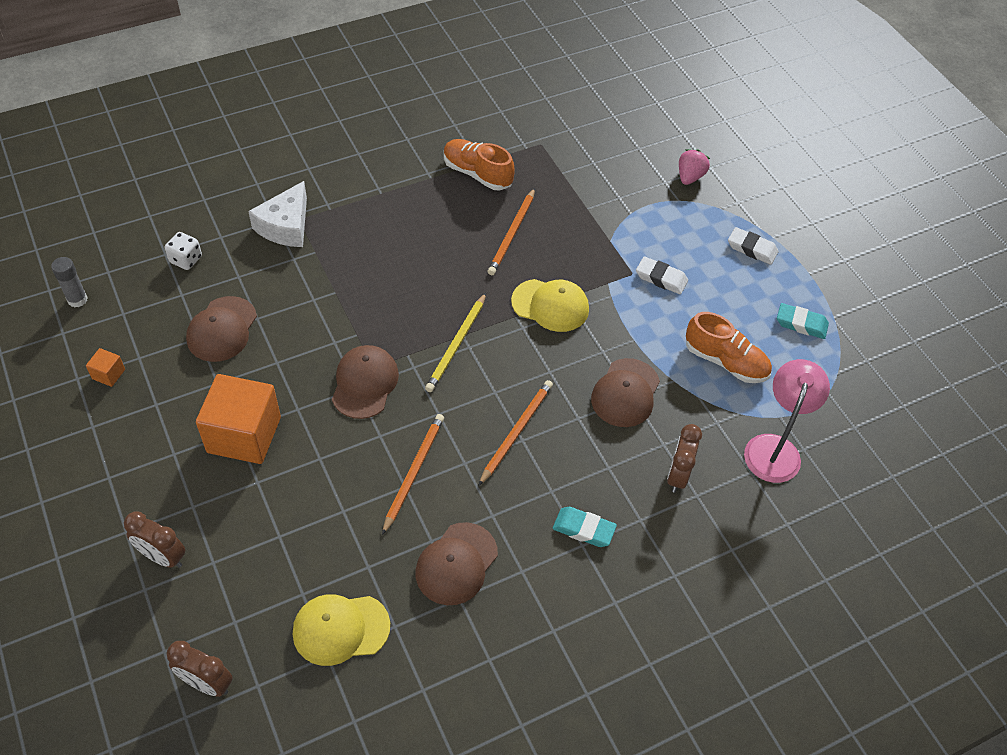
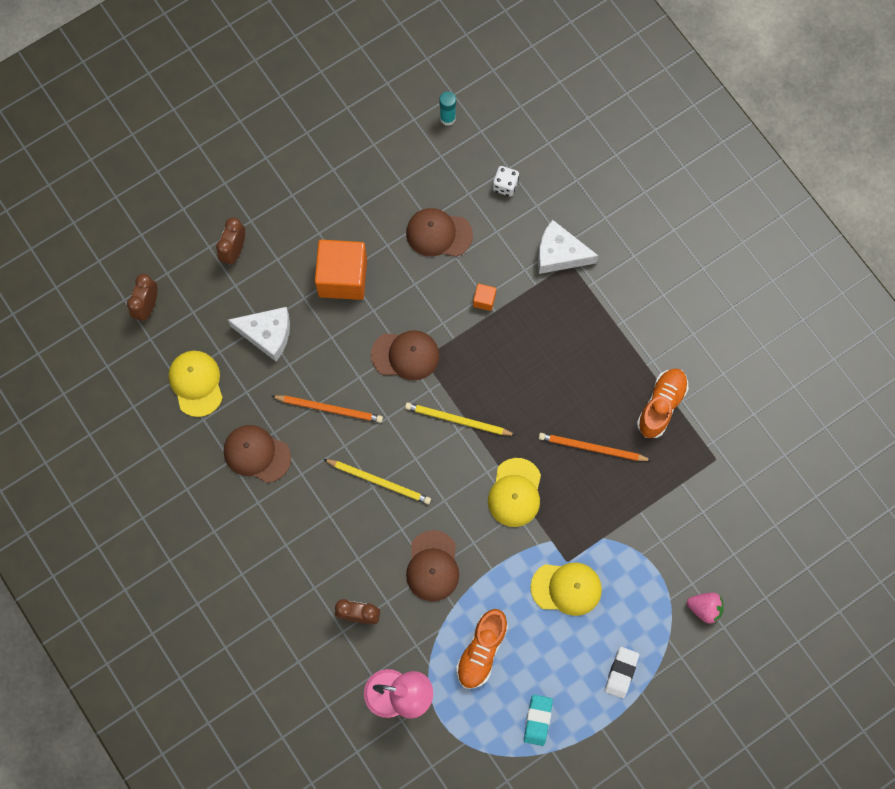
camera: 85 degrees right, 20 degrees up
(77, 299) = (447, 118): grey glue stick -> turquoise glue stick
(108, 374) = (381, 165): orange cube -> orange cube (484, 300)
(295, 530) = (267, 334): none -> white cheese
(516, 432) = (379, 481): orange pencil -> yellow pencil
(583, 529) = (299, 544): turquoise eraser -> none
(625, 393) = (432, 566): brown cap -> brown cap turned 105 degrees counterclockwise
(661, 278) = (566, 588): white eraser -> yellow cap

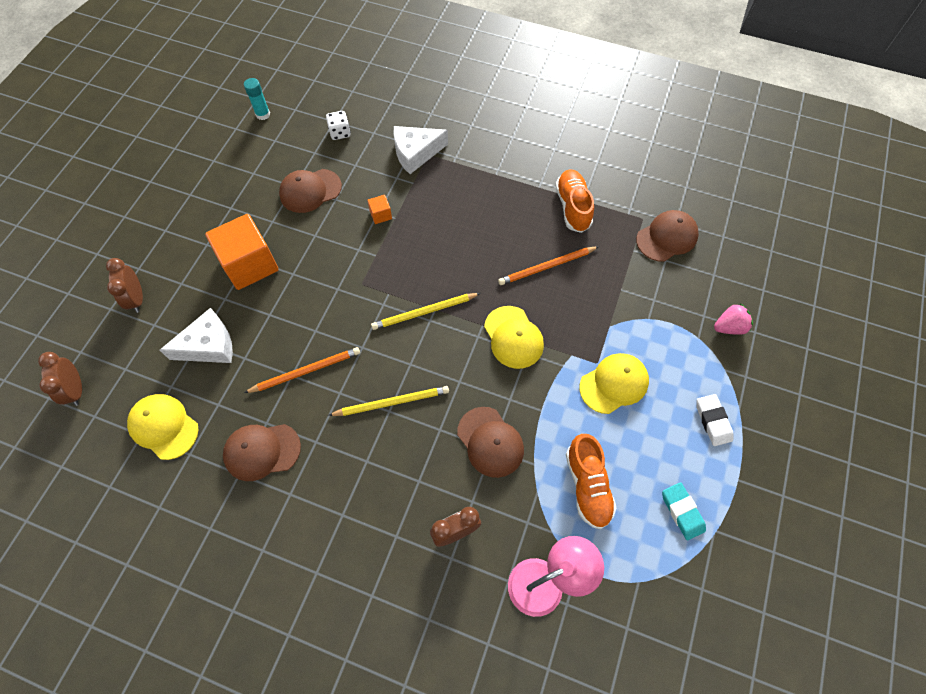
camera: 35 degrees left, 10 degrees down
(405, 355) = (344, 290): brown cap -> brown cap (667, 237)

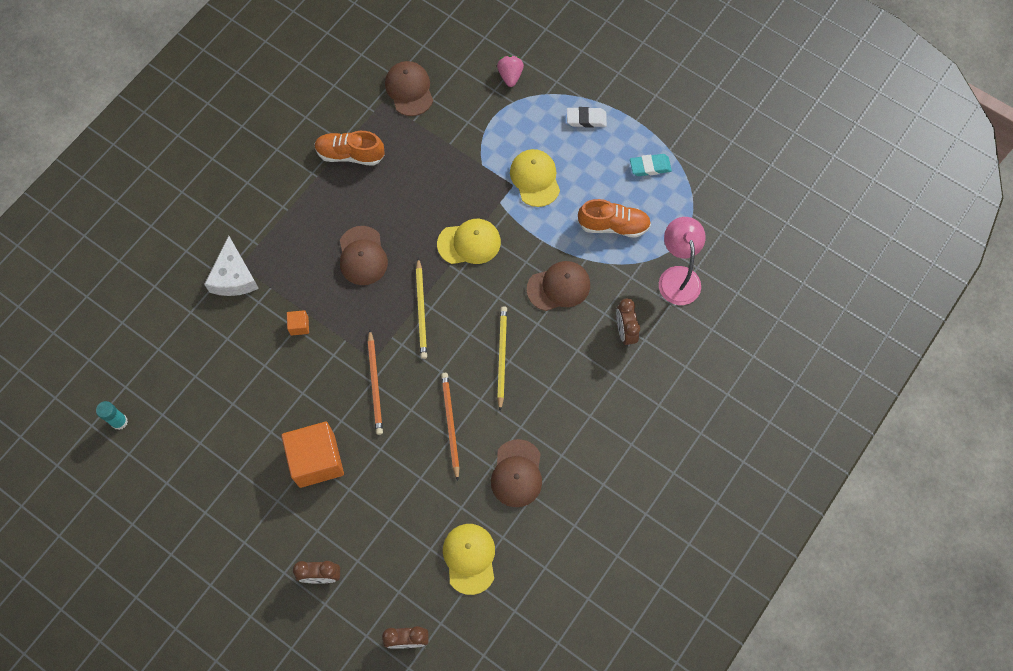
camera: 75 degrees left, 5 degrees up
(164, 426) = (469, 558): yellow cap -> yellow cap turned 120 degrees clockwise
(209, 346) = (397, 509): white cheese -> none
(310, 191) = (245, 388): brown cap -> brown cap (362, 256)
(340, 133) = (177, 345): white dice -> none
(546, 267) = (407, 196): orange pencil -> orange pencil (375, 384)

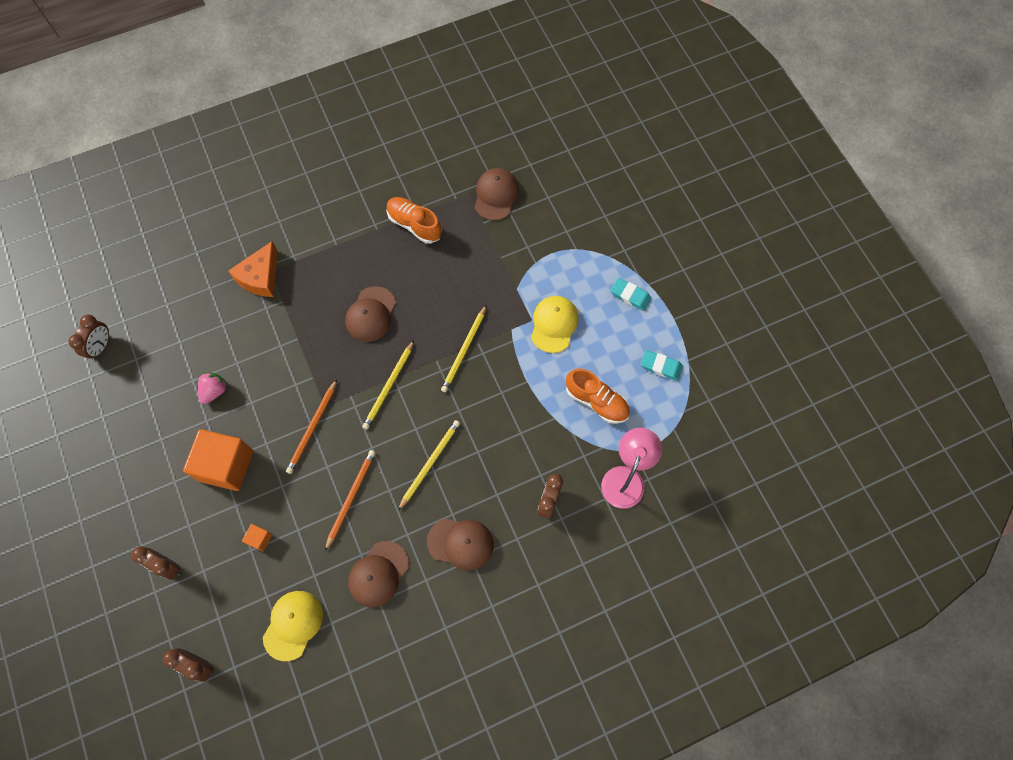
camera: 30 degrees right, 0 degrees up
(119, 421) = (101, 347): turquoise glue stick -> brown clock
(234, 277) = (260, 277): white cheese -> orange cheese
(299, 326) = (284, 345): orange cube -> orange cube (260, 539)
(469, 243) = (464, 350): yellow cap -> yellow pencil
(510, 76) = (587, 226): pink strawberry -> pink strawberry (214, 391)
(559, 287) = (516, 429): brown cap -> brown cap (460, 543)
(586, 119) = (630, 296): white eraser -> turquoise eraser

